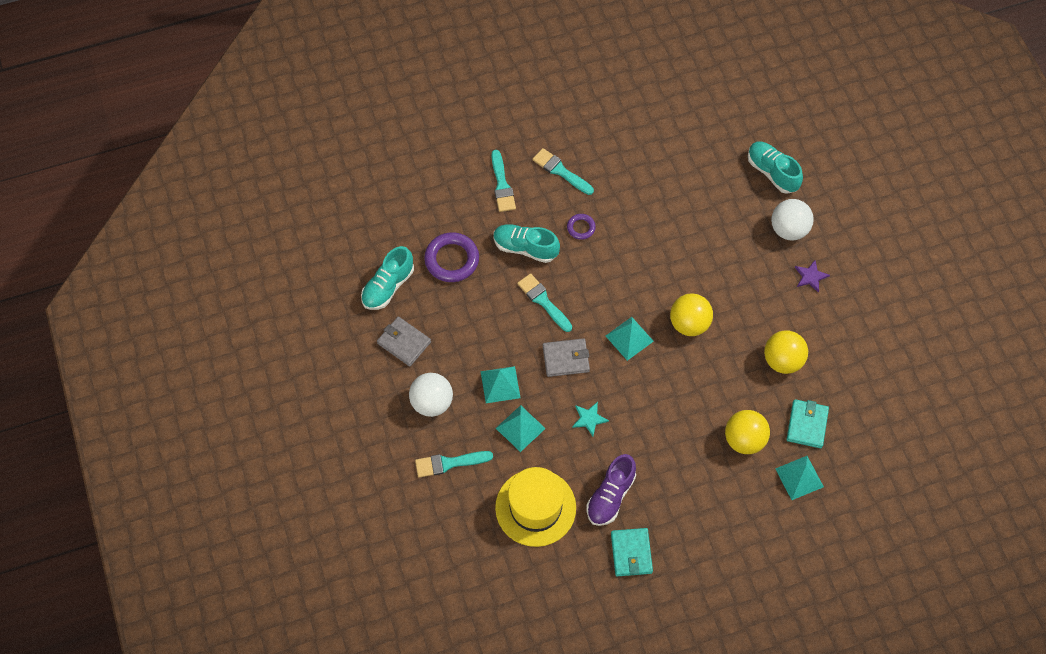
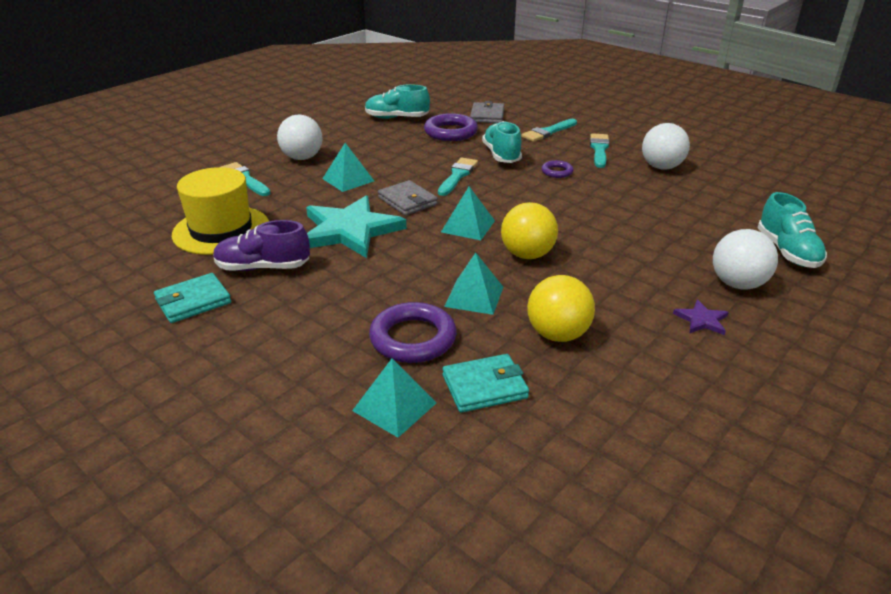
camera: 60 degrees right, 30 degrees down
(404, 342) = (351, 135): grey wallet -> grey wallet (487, 116)
(520, 428) = (308, 200): turquoise pyramid -> turquoise pyramid (474, 296)
(589, 419) = (350, 230): turquoise star -> turquoise star, size x2.39
(618, 151) = (661, 167): none -> white ball
(744, 439) = (413, 338): yellow ball -> purple ring
(772, 172) = (787, 251): turquoise shoe -> turquoise shoe turned 150 degrees clockwise

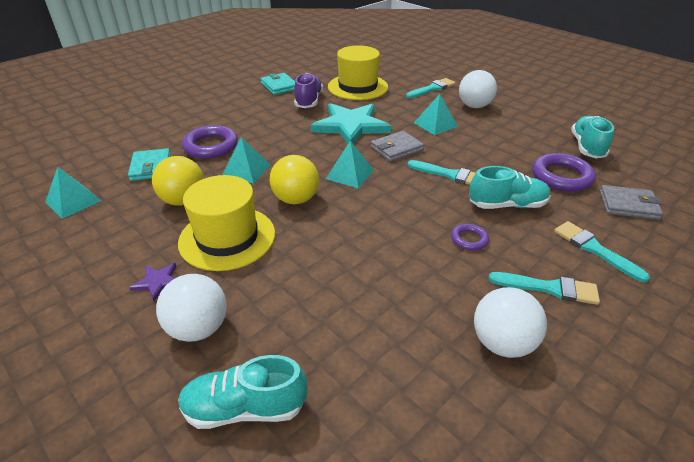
camera: 95 degrees right, 5 degrees up
(394, 406) = (155, 139): turquoise pyramid -> turquoise pyramid (73, 201)
(612, 289) = (227, 238): none -> yellow hat

